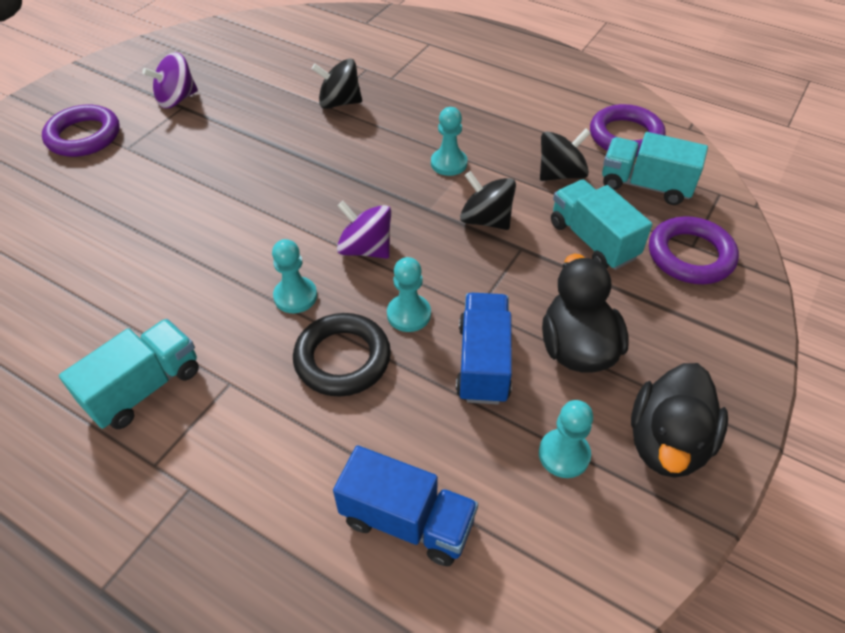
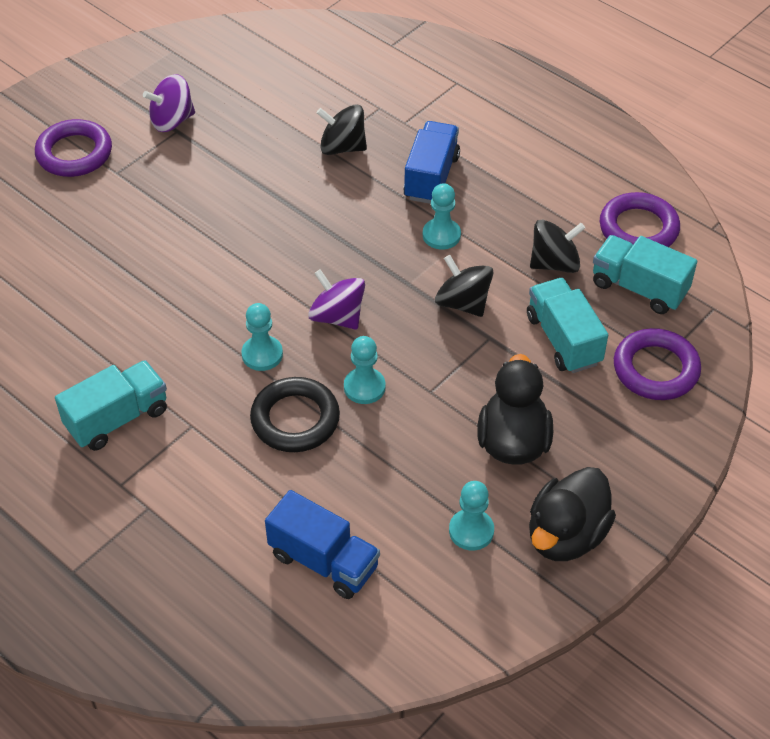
camera: 10 degrees right, 0 degrees up
(483, 362) = (422, 441): blue truck -> blue truck (431, 177)

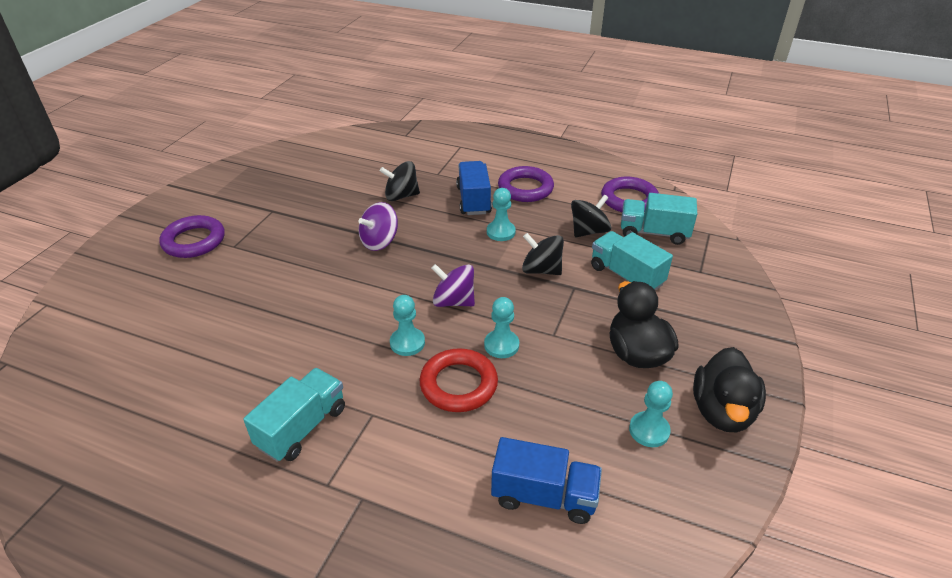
camera: 20 degrees left, 10 degrees down
(172, 121) = (266, 205): purple spinning top -> purple spinning top (379, 242)
(295, 419) = (458, 384): black ring -> red ring
(655, 369) = (700, 278): purple ring -> purple ring (525, 188)

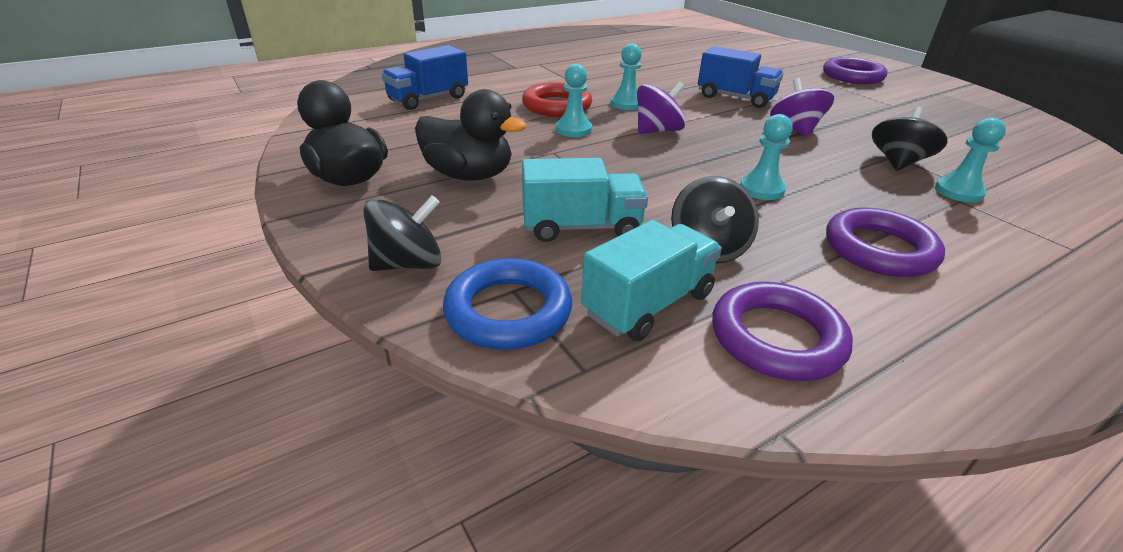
camera: 125 degrees right, 5 degrees down
(302, 427) = (590, 67): turquoise truck -> none
(473, 200) = (861, 199): blue truck -> blue truck (735, 98)
(541, 270) = (657, 183): black spinning top -> black spinning top (408, 264)
(649, 430) = (398, 144): turquoise pawn -> turquoise pawn (958, 192)
(713, 265) = (508, 311): none -> blue ring

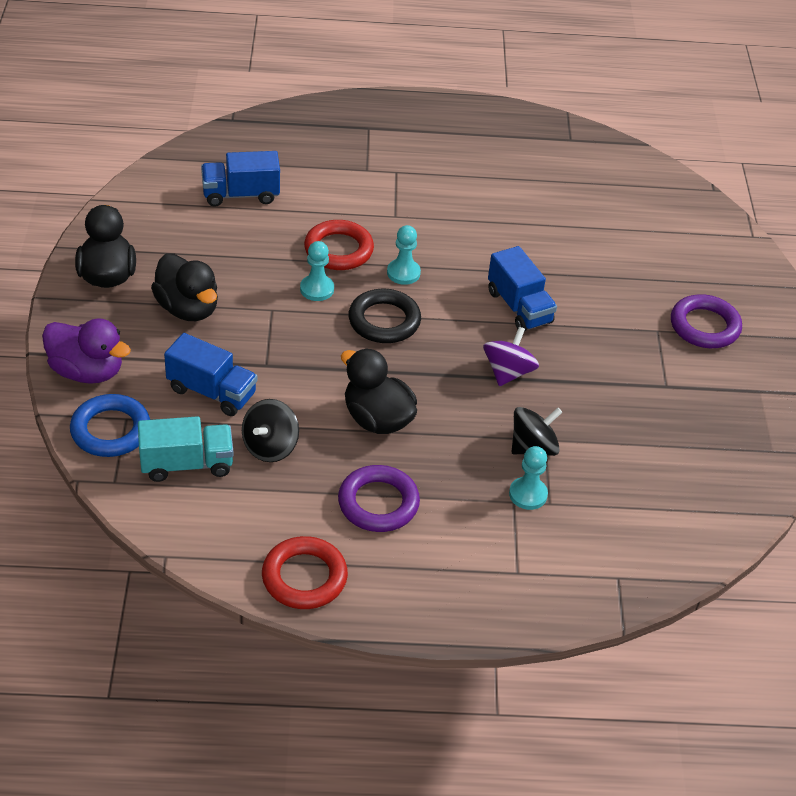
camera: 30 degrees right, 10 degrees up
(408, 264) = (87, 371): black spinning top -> purple duck
(581, 227) = (211, 392): turquoise truck -> blue truck
(657, 131) = (384, 321): purple spinning top -> black ring
(761, 189) = (377, 419): turquoise pawn -> black duck
(776, 338) = (228, 517): purple ring -> none
(955, 359) = (304, 577): none -> red ring

